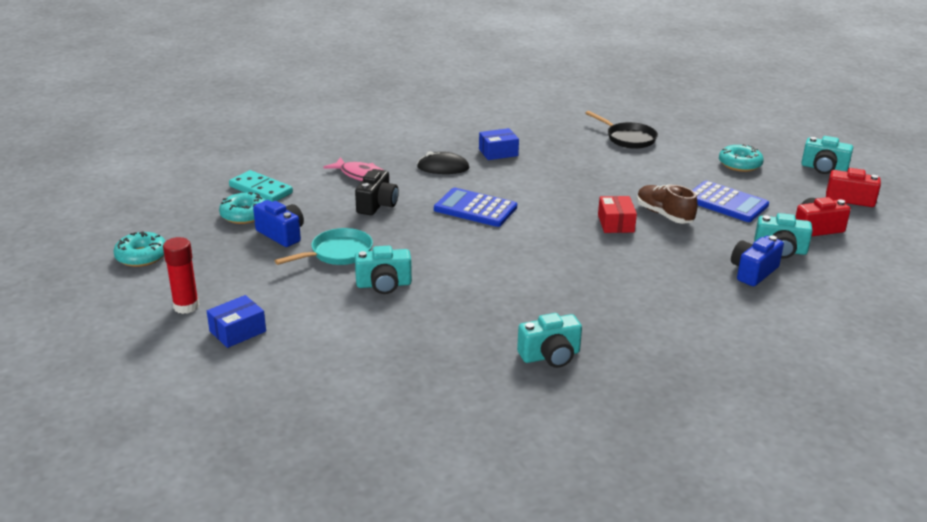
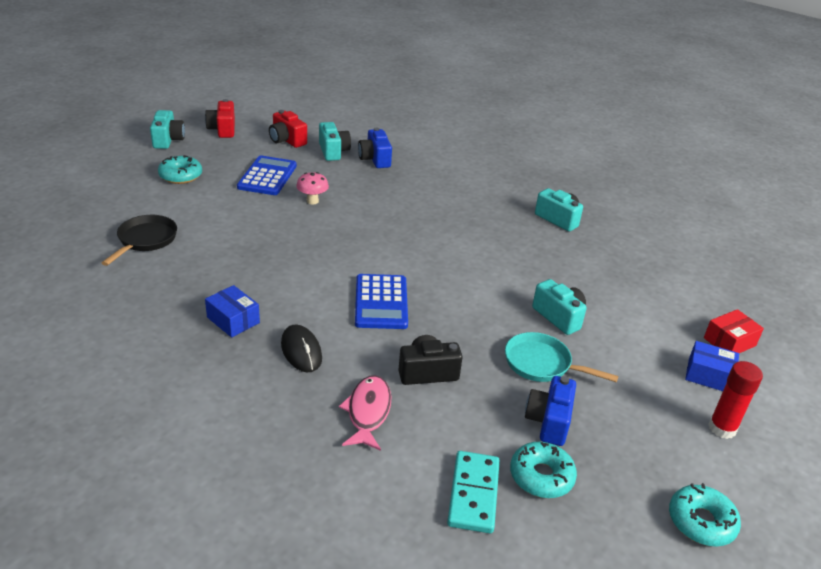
camera: 120 degrees left, 5 degrees up
(616, 223) = (347, 221): red box -> red box (729, 342)
(664, 215) = (312, 201): brown shoe -> pink mushroom
(753, 272) = (375, 159): blue camera -> blue camera turned 60 degrees clockwise

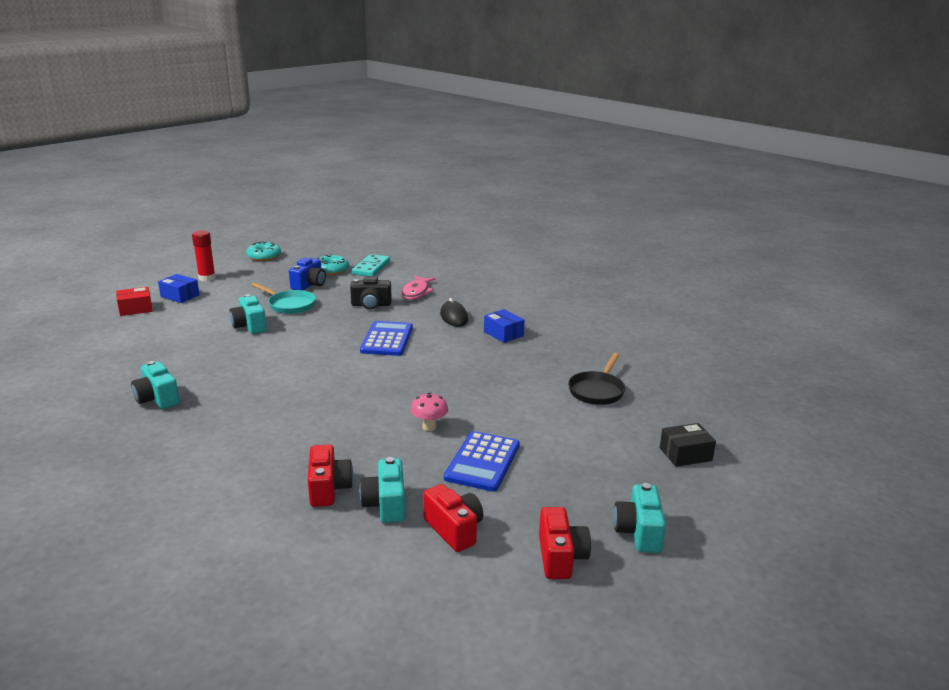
camera: 170 degrees left, 10 degrees down
(99, 184) = (685, 454): none -> black box
(180, 176) = (593, 465): turquoise donut -> none
(375, 159) = (328, 488): blue camera -> red camera

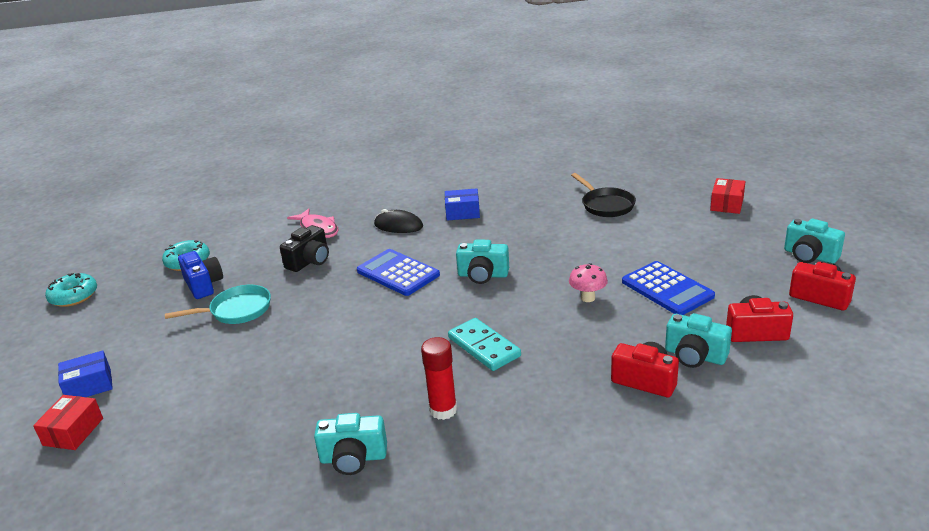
camera: 50 degrees left, 5 degrees up
(207, 278) = (68, 353): red glue stick -> red glue stick (443, 410)
(250, 326) = (252, 350): turquoise camera -> turquoise camera (483, 275)
(371, 268) = (220, 237): turquoise domino -> turquoise domino (484, 347)
(685, 454) = (727, 204): black box -> red box

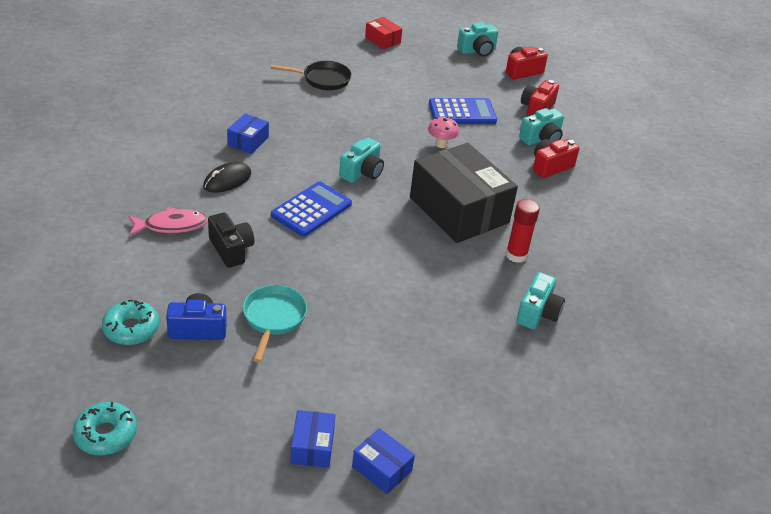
camera: 70 degrees left, 10 degrees up
(73, 432) = (382, 469): red box -> blue box
(398, 273) = (311, 210): blue calculator -> blue calculator turned 150 degrees clockwise
(484, 347) = (459, 210): turquoise domino -> black box

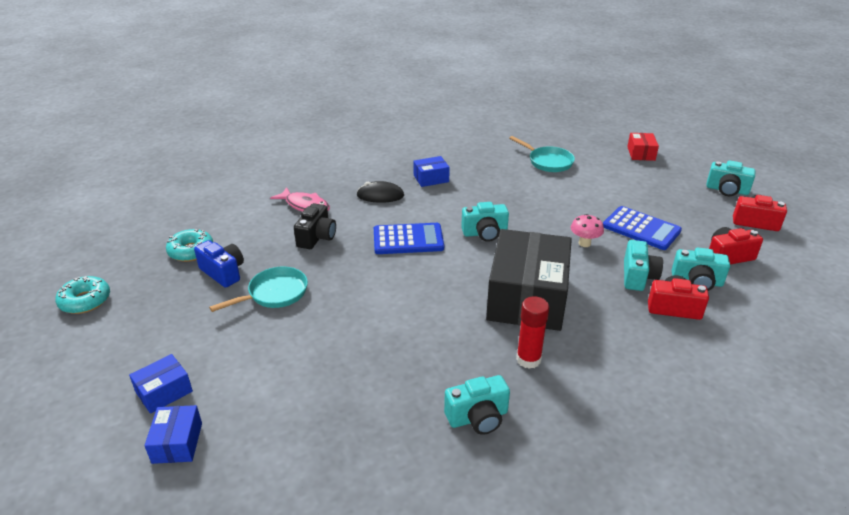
camera: 50 degrees right, 5 degrees down
(323, 79) = (548, 162): black pan -> turquoise pan
(505, 154) = (638, 276): none -> turquoise camera

